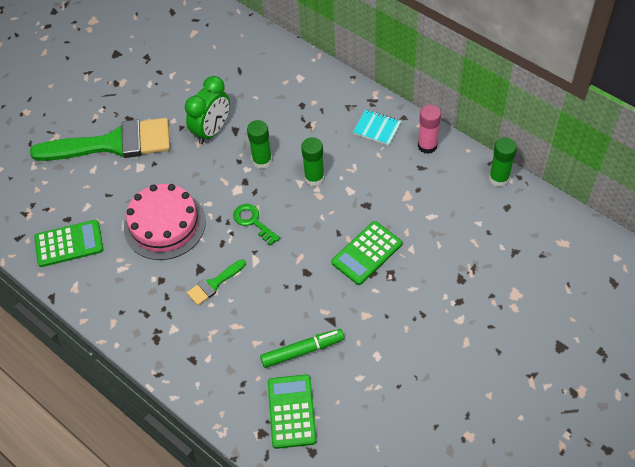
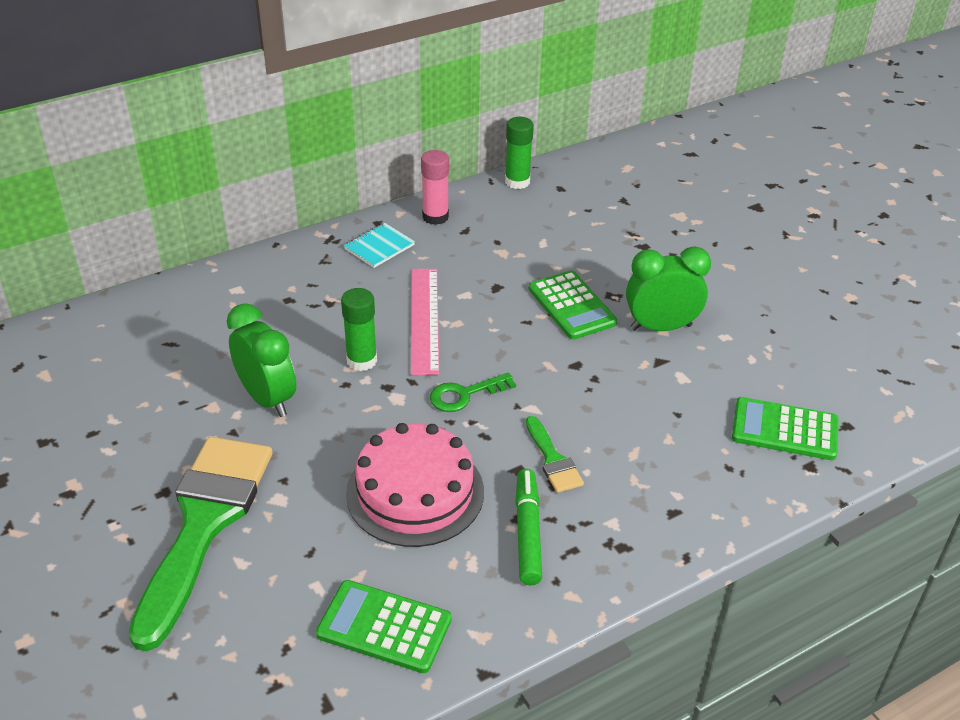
camera: 75 degrees left, 15 degrees down
(69, 244) = (384, 627): green calculator -> green calculator turned 75 degrees counterclockwise
(302, 351) = (697, 398): green marker -> green marker (528, 532)
(314, 178) = (424, 319): green glue stick -> pink ruler
(368, 312) = (661, 327): none -> green clock

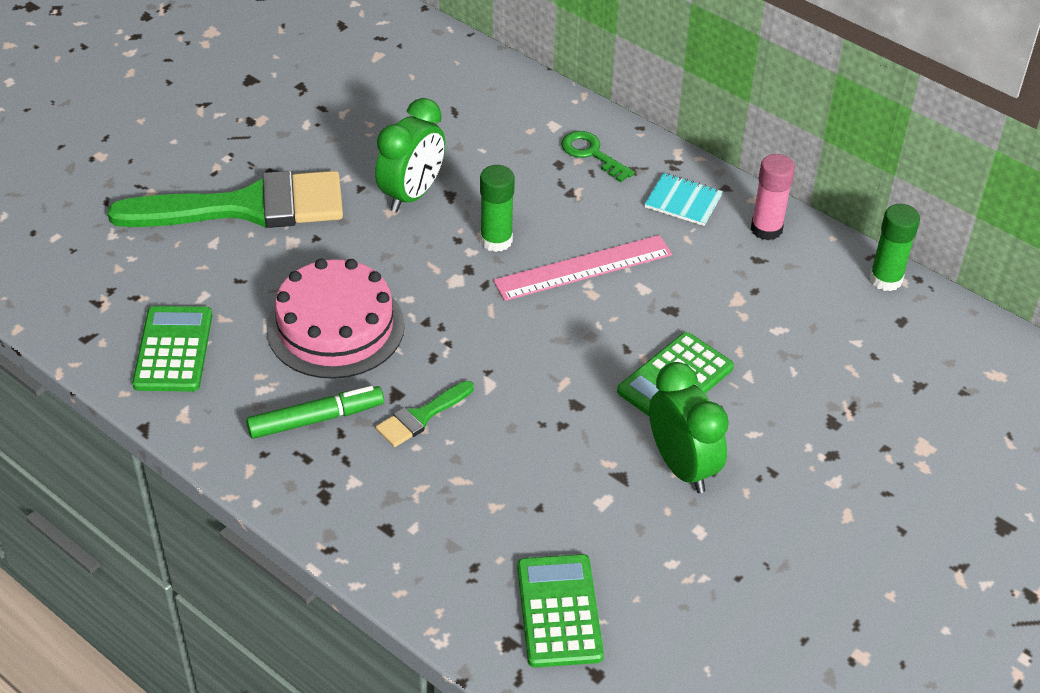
camera: 70 degrees right, 5 degrees up
(464, 394) = (484, 328): green key -> green key (592, 154)

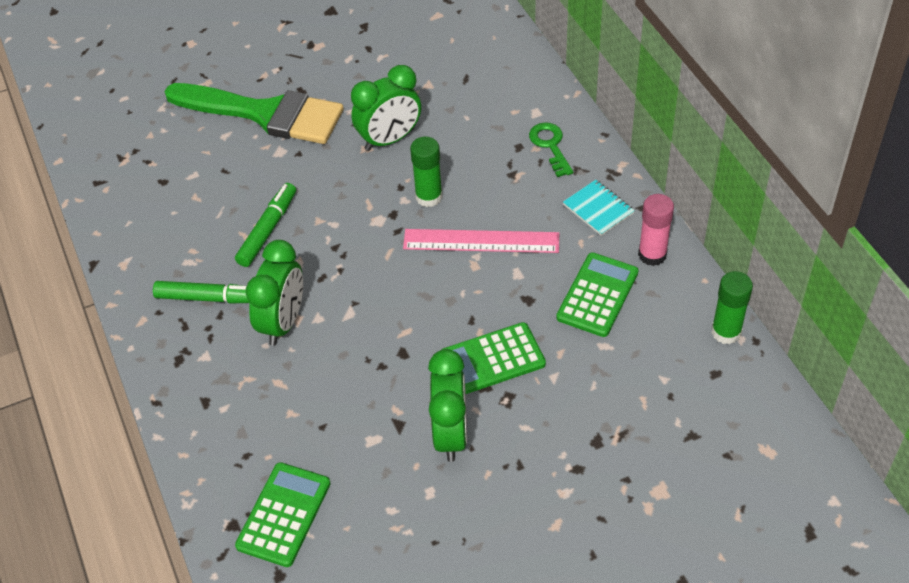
camera: 30 degrees right, 5 degrees up
(173, 350) = (148, 211): green calculator -> green calculator (597, 295)
(335, 327) = (268, 230): pink cake -> green marker
(421, 417) = (283, 322): green brush -> green clock

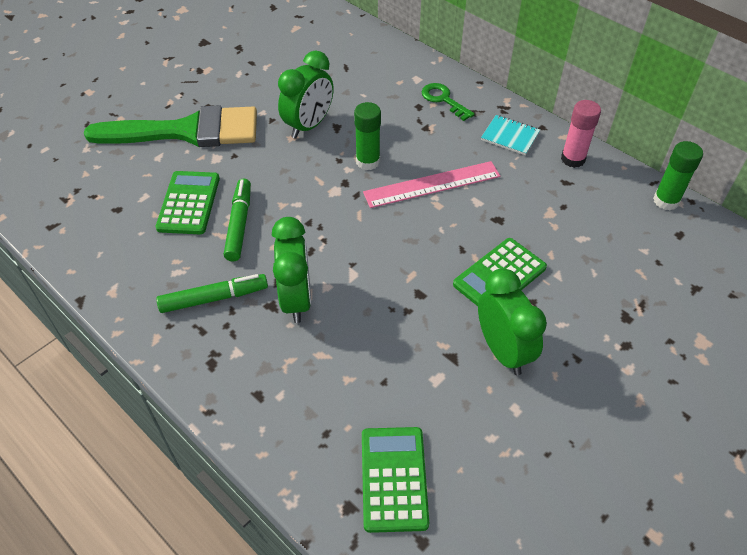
camera: 25 degrees left, 0 degrees up
(597, 295) = (551, 201): green calculator -> green calculator (189, 203)

